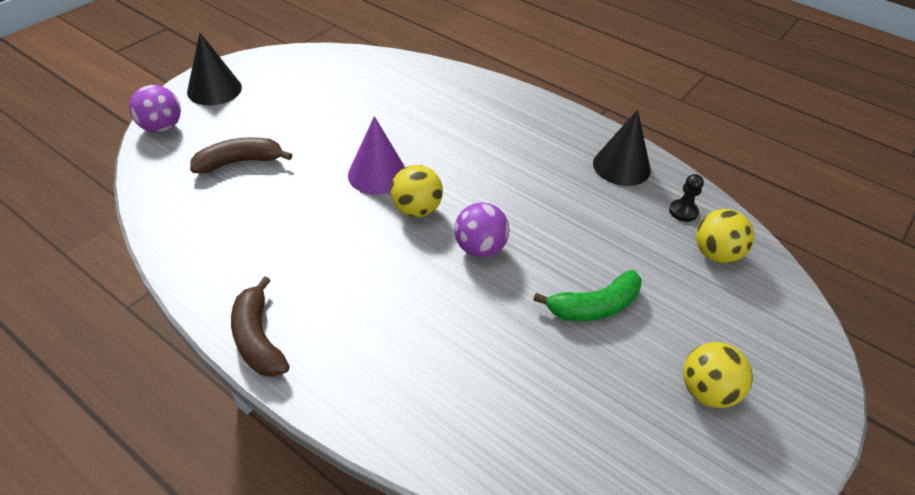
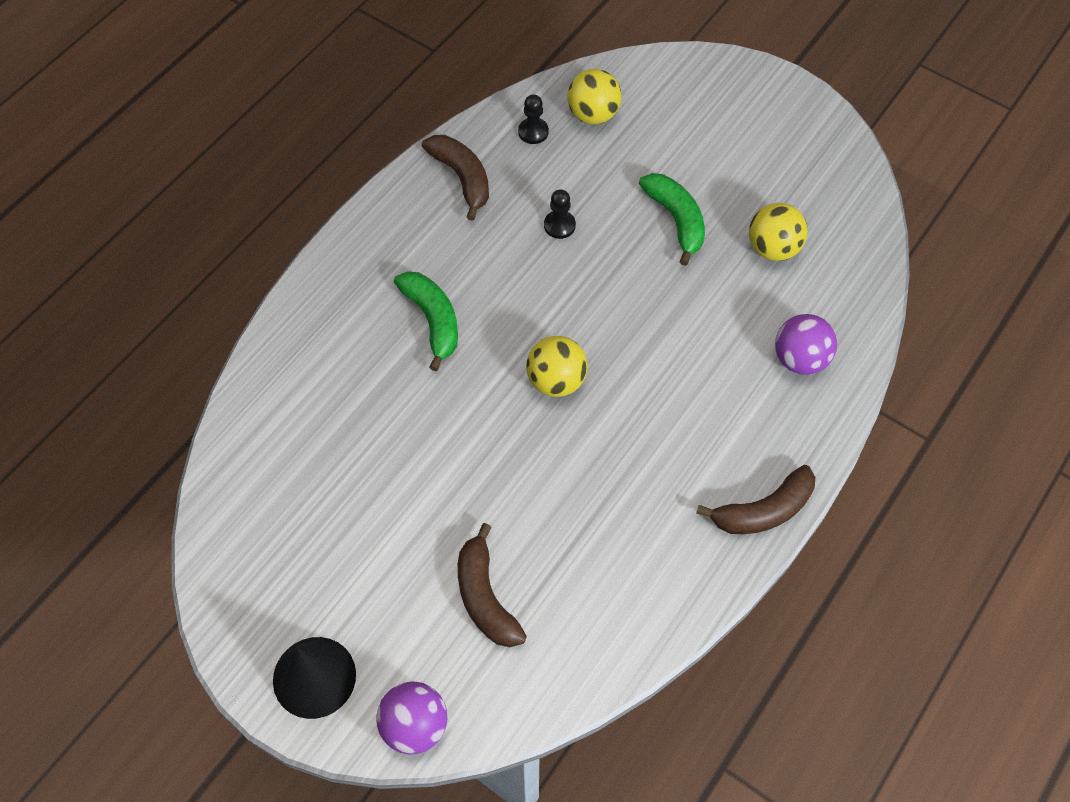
camera: 90 degrees left, 15 degrees up
(377, 174) = (496, 428): purple cone -> none
(479, 146) = (433, 320): none -> green banana
(480, 248) = (610, 316): purple ball -> purple ball (800, 359)
(578, 222) = (559, 225): none -> black pawn
(621, 166) = (462, 178): black cone -> brown banana
(707, 391) = (757, 148): yellow ball -> yellow ball (773, 248)

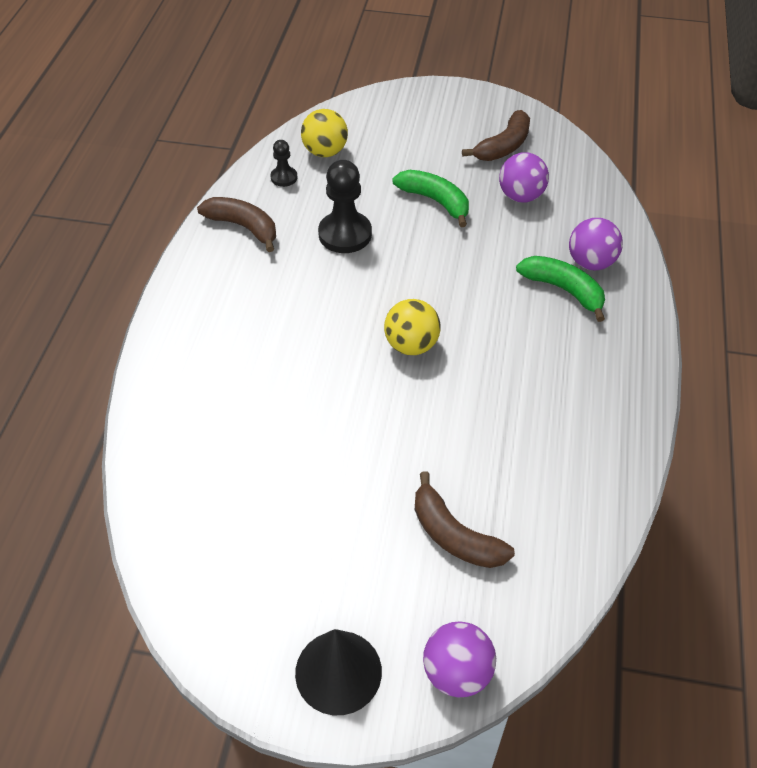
camera: 25 degrees left, 10 degrees down
(433, 320) = (279, 337): green banana -> green banana (563, 290)
(559, 225) = (345, 234): black pawn -> black pawn, size x1.89
(763, 511) = (636, 377): brown banana -> brown banana (503, 146)
(773, 248) = (521, 196): yellow ball -> purple ball

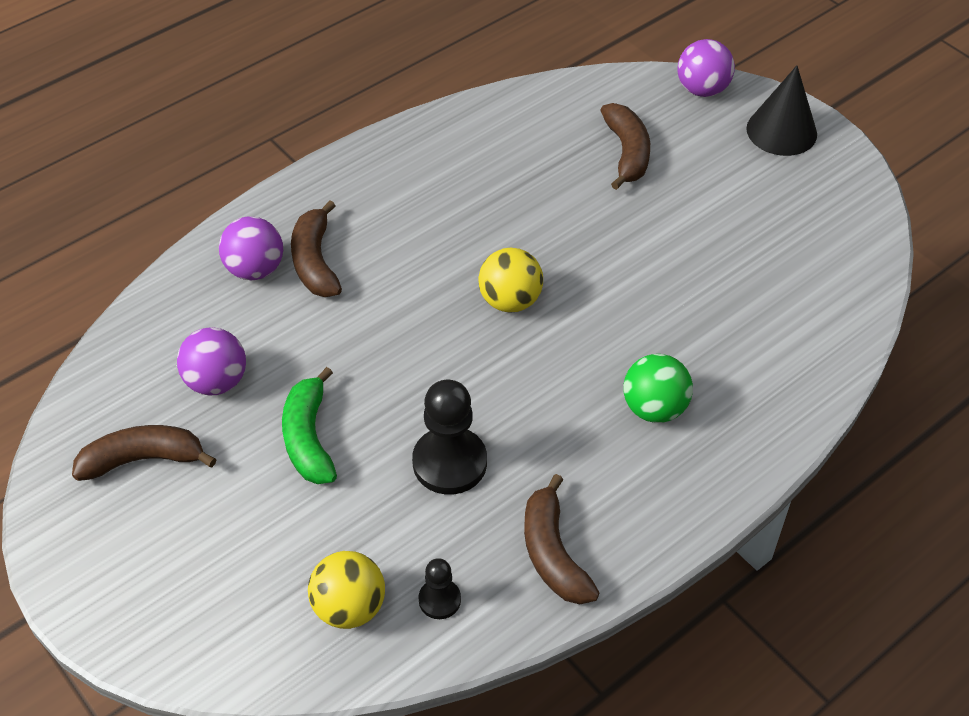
camera: 140 degrees left, 0 degrees up
(249, 335) = (654, 408): none -> green ball
(563, 290) = (315, 261): green banana -> brown banana

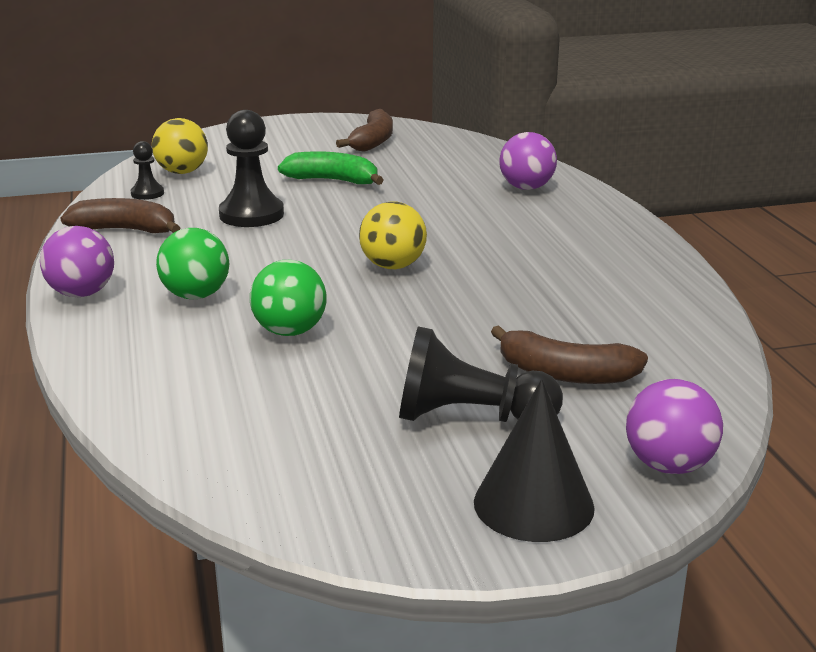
camera: 115 degrees right, 25 degrees down
(216, 381) = (418, 164): purple ball -> purple ball (82, 293)
(315, 261) = (517, 207): brown banana -> none
(671, 316) = (290, 331): none -> green ball
(715, 181) = (469, 417): none -> black pawn

